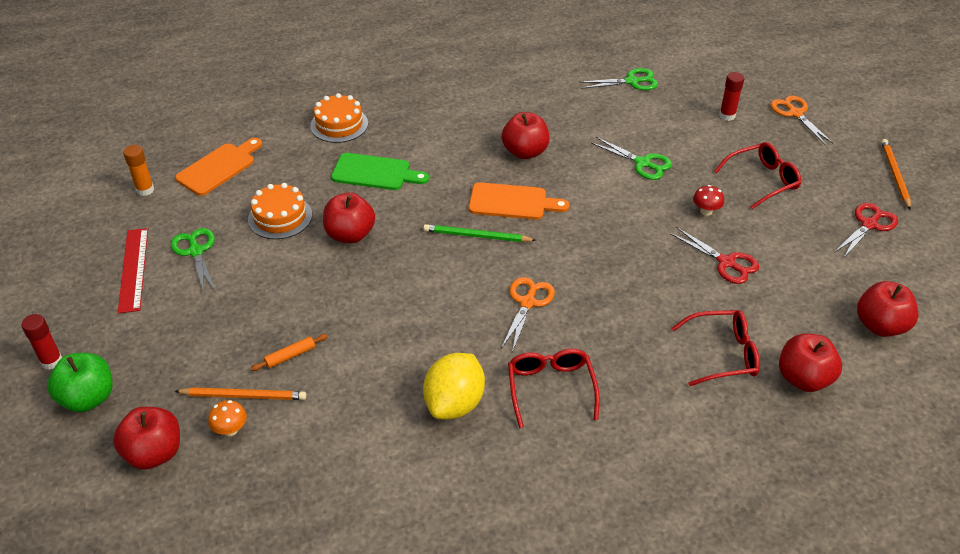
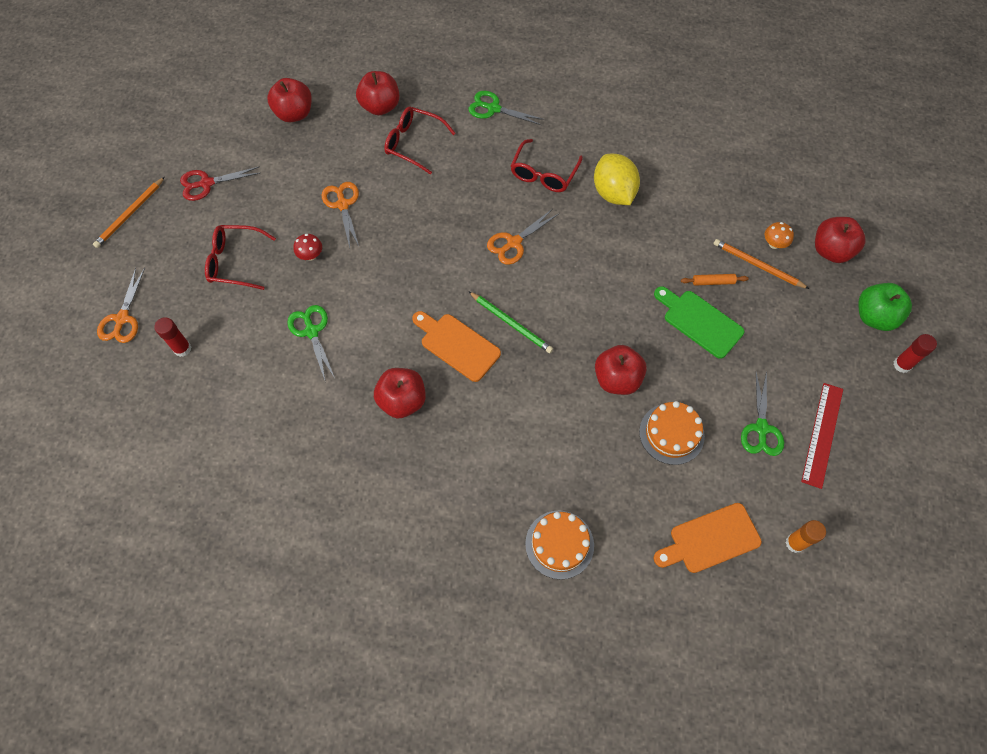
camera: 150 degrees left, 20 degrees up
(375, 173) = (558, 447): green cutting board -> green cutting board (699, 321)
(454, 403) = (613, 193): yellow lemon -> yellow lemon turned 75 degrees counterclockwise
(632, 81) = (219, 447): green scissors -> green scissors (493, 108)
(726, 262) = (343, 205): red scissors -> orange scissors

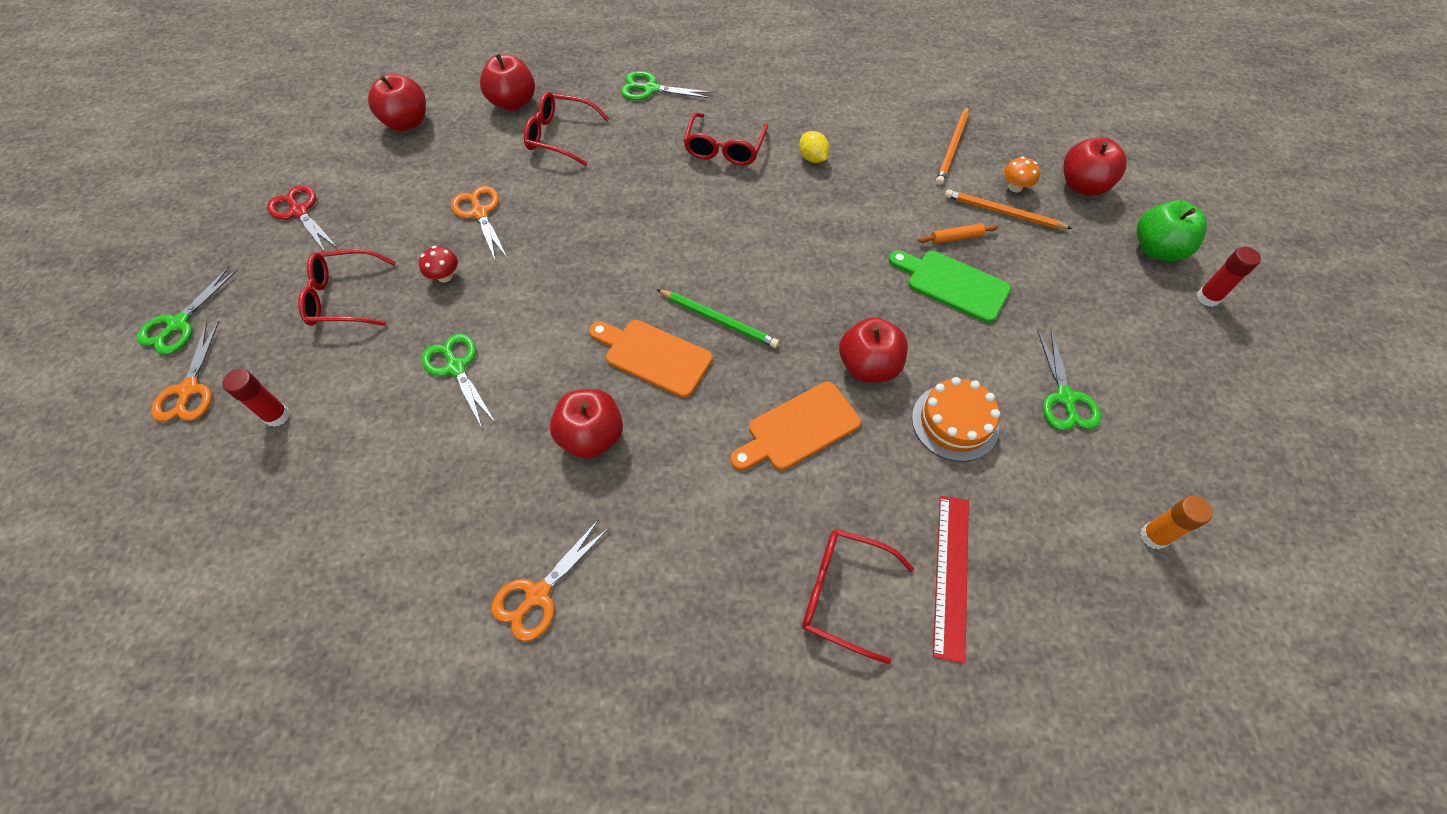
camera: 10 degrees left, 5 degrees down
(116, 265) = (179, 324): none -> green scissors
(130, 214) = (197, 260): orange pencil -> orange pencil (952, 148)
(207, 183) = (299, 212): red scissors -> red scissors turned 75 degrees clockwise
(514, 243) = (703, 227): orange scissors -> orange scissors (538, 594)
(559, 544) = (843, 593): orange cake -> red glasses
(613, 193) = (812, 158): yellow lemon -> yellow lemon, size x0.53
(710, 539) = (1043, 551): orange cutting board -> orange cutting board (798, 428)
(822, 434) = (1142, 393): red ruler -> red ruler (951, 575)

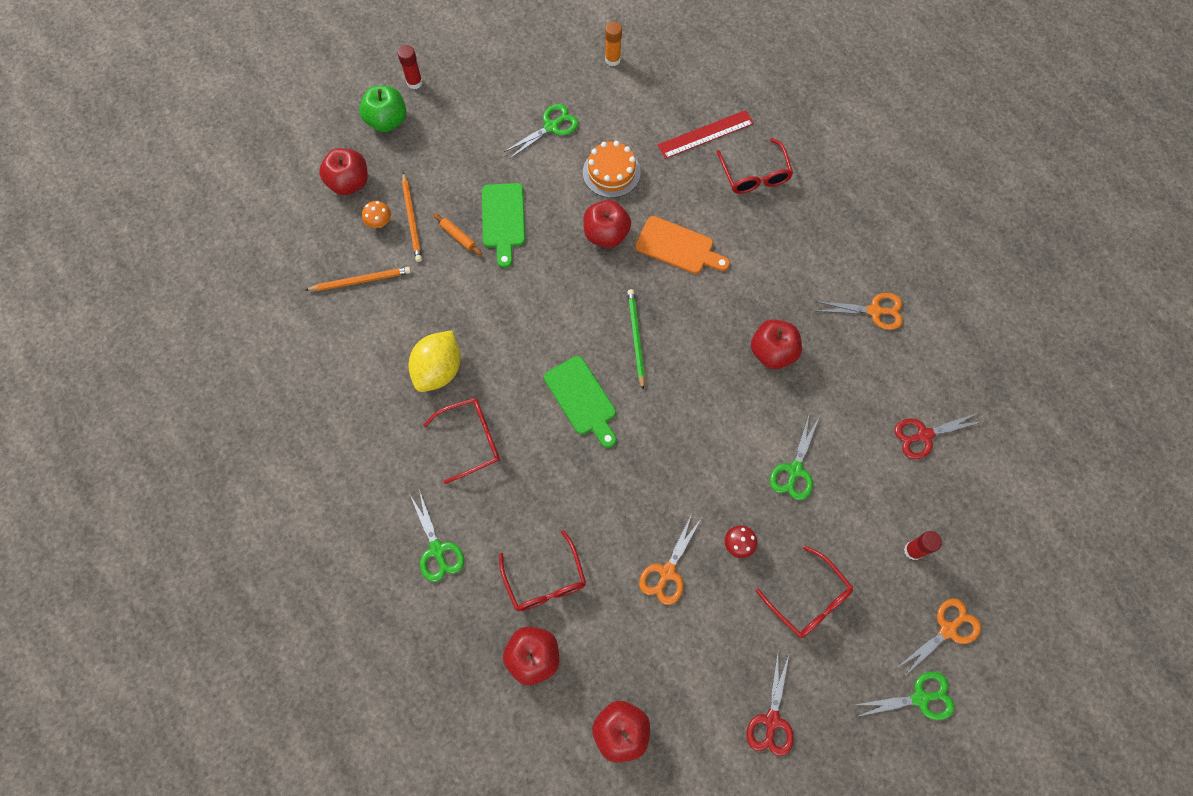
camera: 125 degrees left, 10 degrees up
(356, 525) = (924, 435): none -> red scissors
(653, 356) = (692, 357): orange cutting board -> none
(692, 241) = (582, 399): none -> green cutting board
(812, 158) = (438, 370): yellow lemon -> yellow lemon, size x1.89

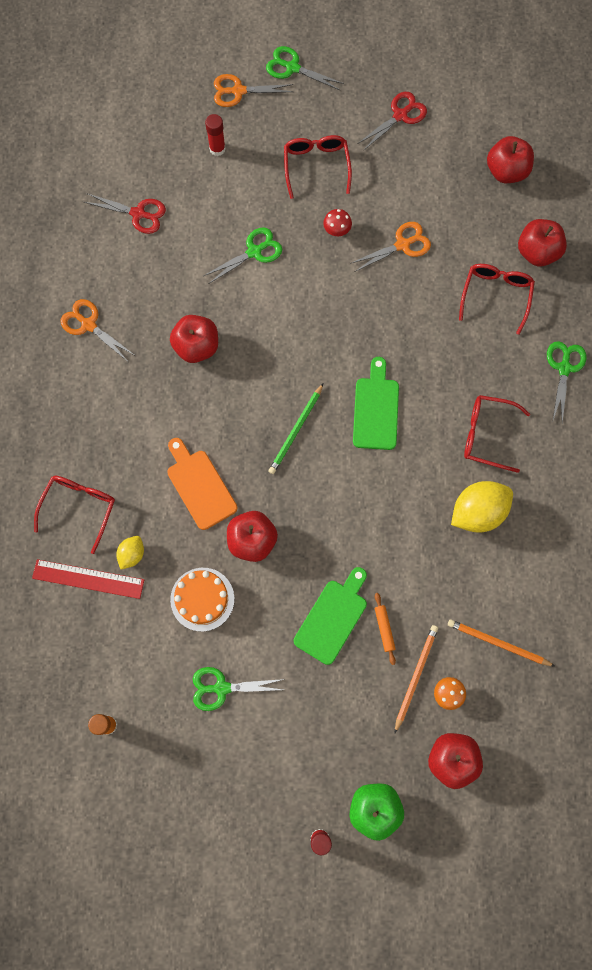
camera: 145 degrees left, 5 degrees up
(688, 169) = (132, 554): none -> yellow lemon

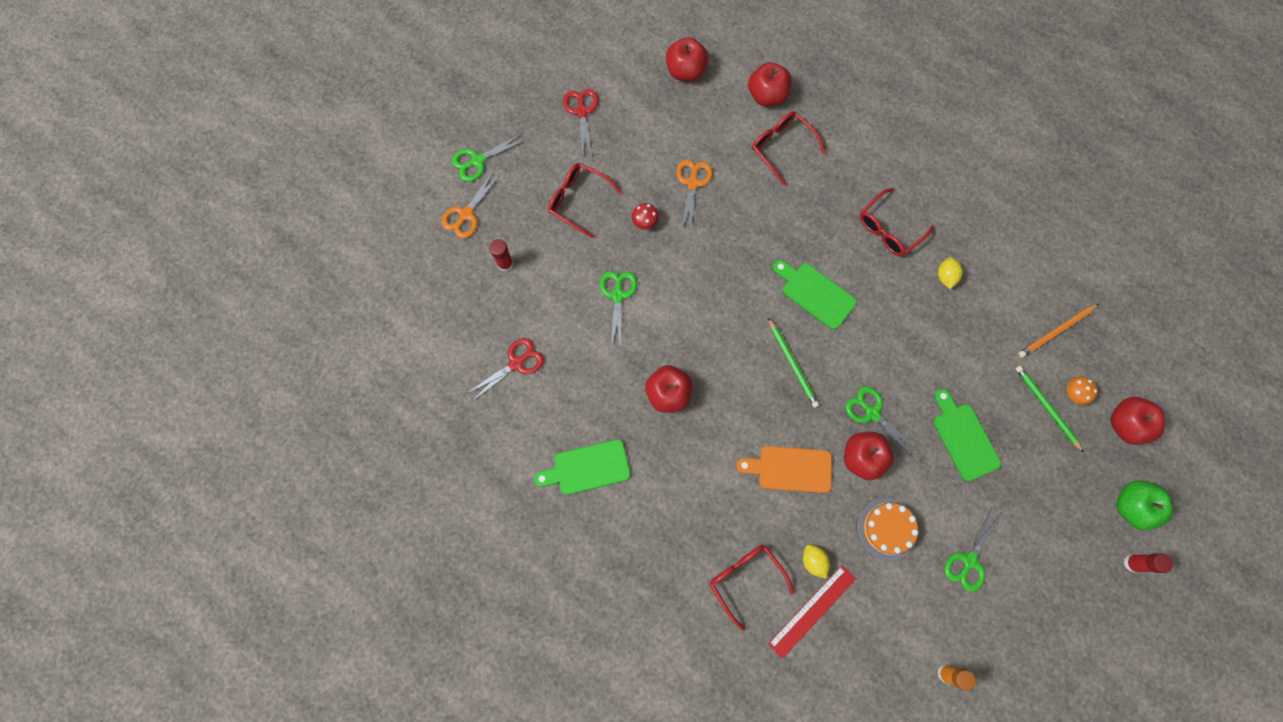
camera: 55 degrees left, 0 degrees up
(88, 325) = (587, 468): orange scissors -> green cutting board
(384, 629) = (996, 405): orange rolling pin -> none
(415, 676) = (1046, 407): orange pencil -> green pencil
(478, 512) = (945, 276): yellow lemon -> yellow lemon, size x0.53
(564, 368) = (872, 141): green scissors -> green scissors (872, 413)

